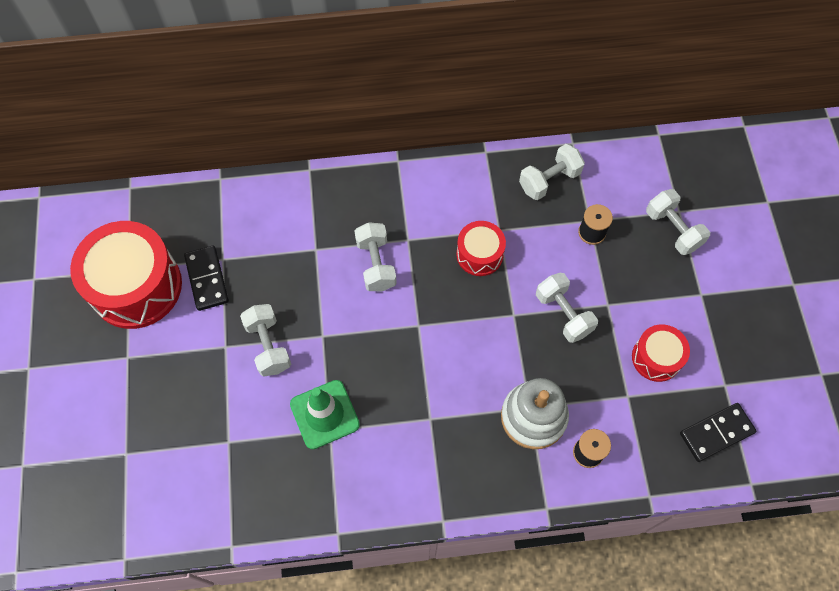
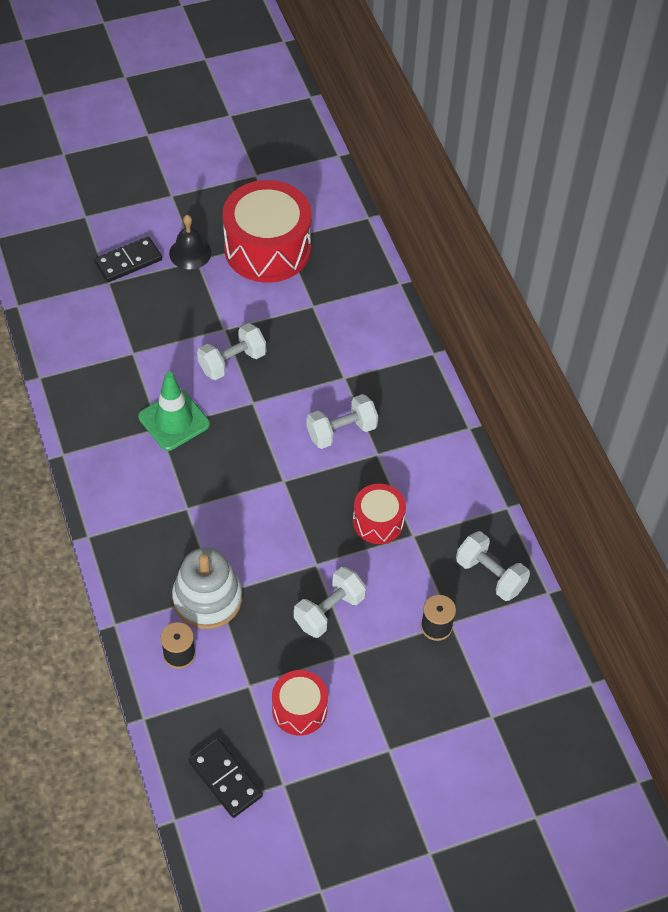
camera: 75 degrees right, 10 degrees down
(115, 362) = (190, 253): none -> black bell
(207, 279) = (288, 299): black domino -> black domino (128, 262)
(673, 229) = (465, 711): white dumbbell -> none

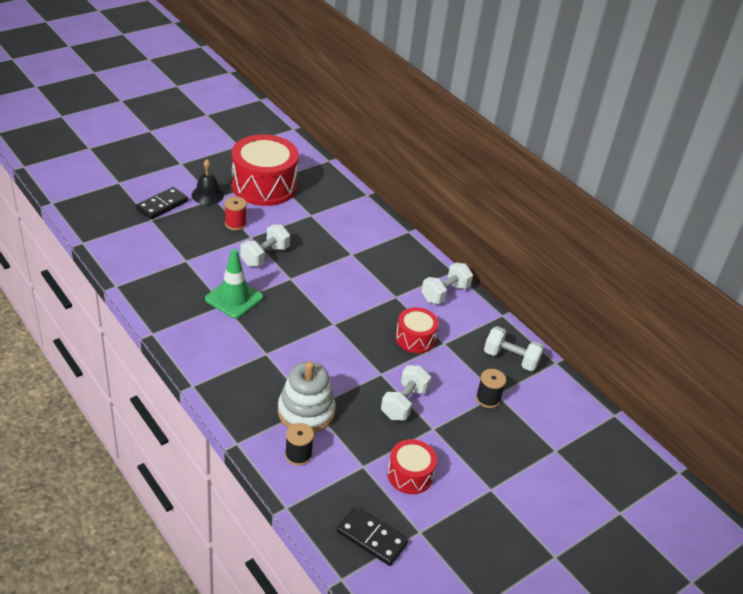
camera: 20 degrees left, 15 degrees down
(211, 305) = (235, 224): none -> red spool
(341, 431) = (363, 287): white dumbbell -> white dumbbell (445, 293)

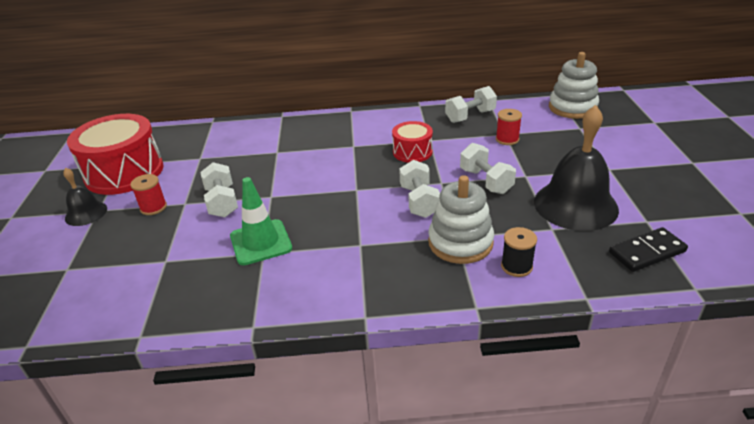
camera: 50 degrees left, 5 degrees down
(162, 205) = (56, 252): black domino -> none
(410, 475) = (575, 205): red drum -> black bell
(445, 293) = (372, 122): white dumbbell -> white dumbbell (419, 201)
(488, 398) = (507, 139): black spool -> red spool
(595, 435) = (572, 108): none -> white stacking toy

